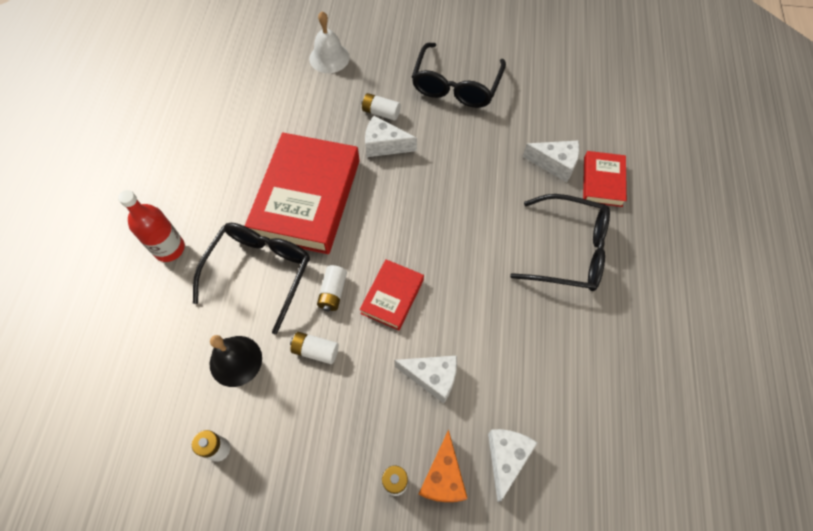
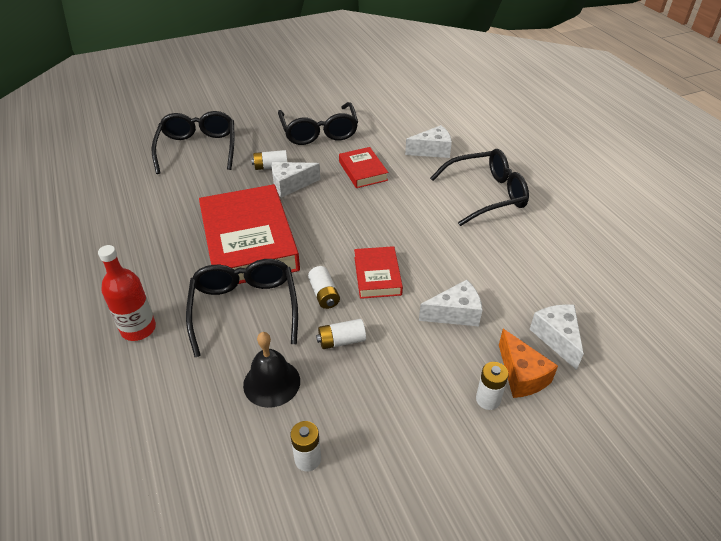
camera: 30 degrees left, 20 degrees down
(329, 58) = (198, 148): white bell -> black glasses
(602, 181) = (474, 148): red book -> red book (363, 171)

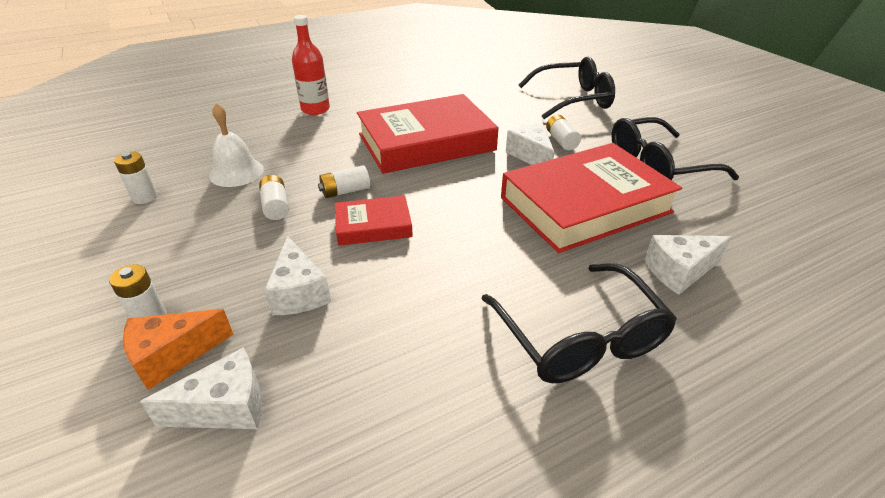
camera: 85 degrees right, 5 degrees down
(245, 308) = (331, 150): black glasses -> none
(271, 382) = (236, 172): black bell -> white bell
(363, 171) = (585, 205): red book -> red book, size x2.04
(432, 151) = (679, 271): white cheese -> white cheese turned 90 degrees clockwise

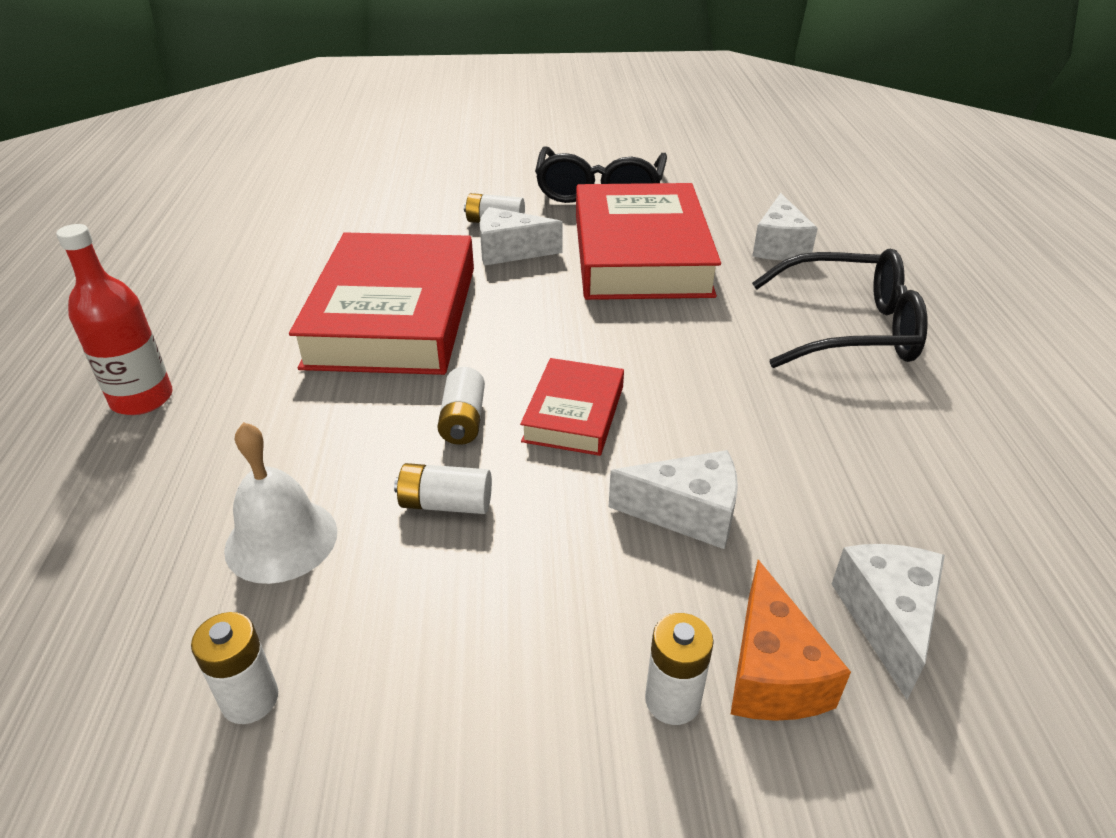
camera: 65 degrees left, 0 degrees up
(573, 99) = (403, 182): black glasses -> none

